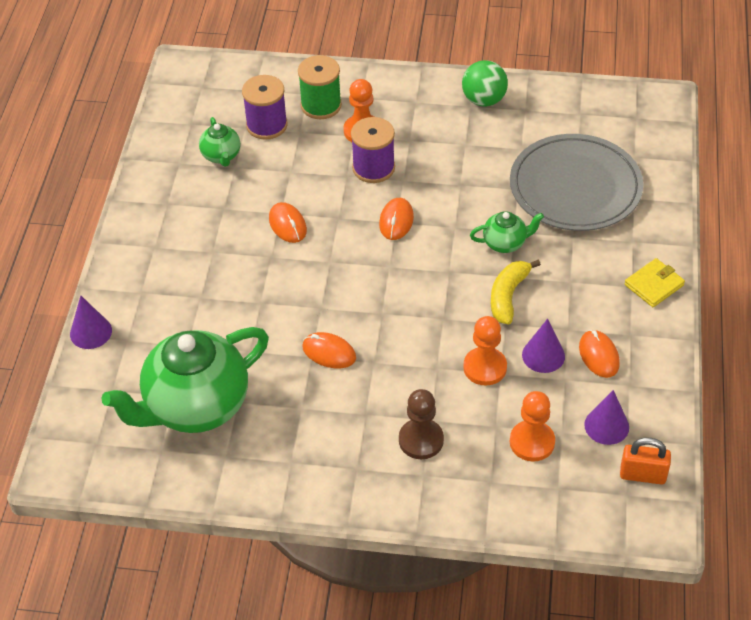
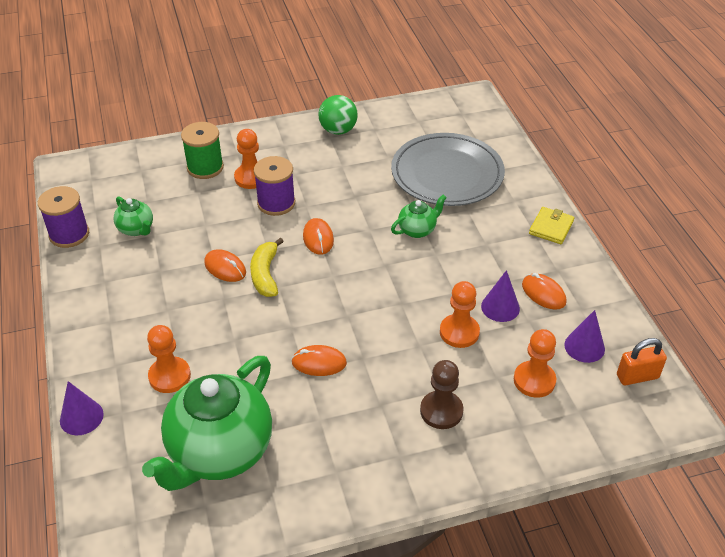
camera: 25 degrees left, 5 degrees down
(184, 319) = (169, 376): none -> orange pawn
(267, 125) = (165, 194): purple spool -> purple spool (69, 234)
(508, 296) = (444, 270): yellow banana -> yellow banana (265, 274)

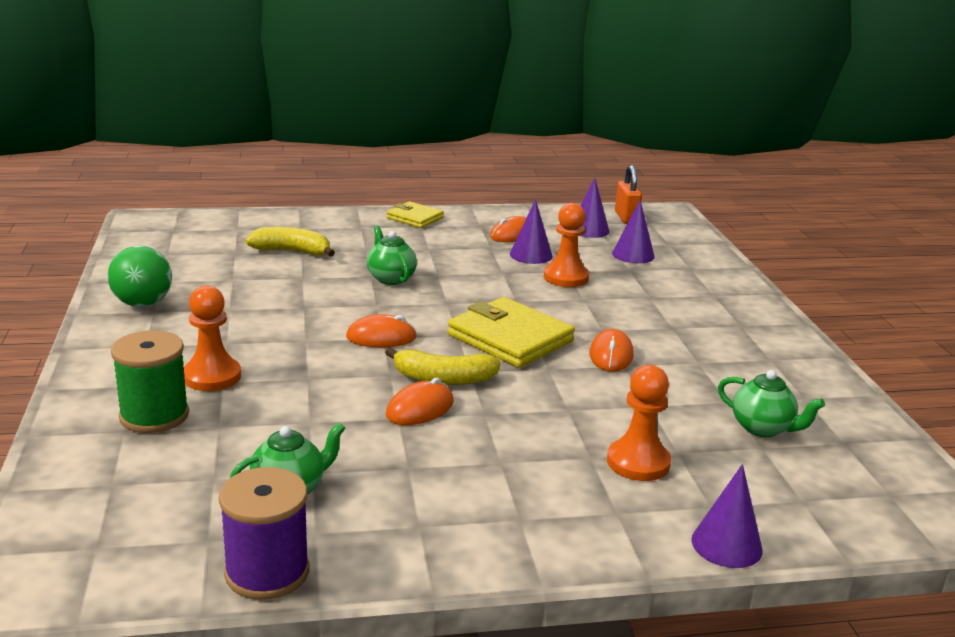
camera: 85 degrees left, 20 degrees down
(219, 452) = (762, 428): green teapot -> green teapot, size x0.45
(276, 203) = (288, 361): purple spool -> none
(333, 303) = (510, 338): none -> yellow wallet
(441, 411) = (677, 299): brown pawn -> none
(447, 174) = (292, 251): grey plate -> yellow banana
(534, 380) = (633, 255): orange pawn -> purple cone

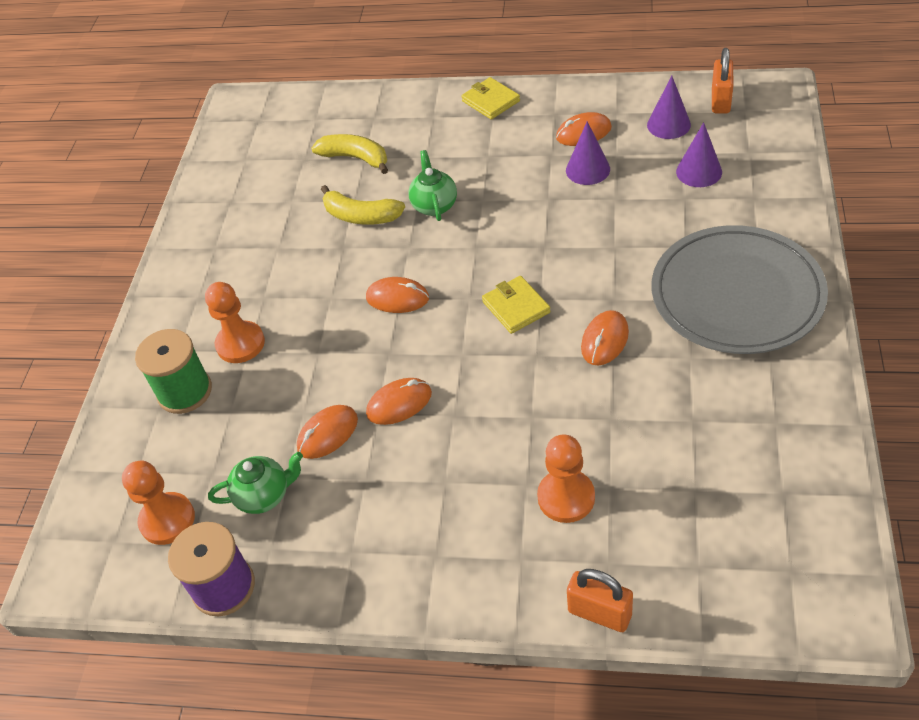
camera: 25 degrees right, 25 degrees up
(143, 304) = (208, 236): green ball -> none
(347, 436) = (327, 434): none -> orange mouse
(443, 379) = (433, 363): yellow banana -> yellow banana (361, 216)
(510, 338) = (516, 307): yellow wallet -> yellow wallet, size x0.58
(566, 277) = (609, 210): orange pawn -> orange pawn (167, 520)
(715, 322) = (737, 294): none -> grey plate
(726, 545) = (599, 613): purple cone -> orange padlock
(762, 428) = (708, 463): green teapot -> none

